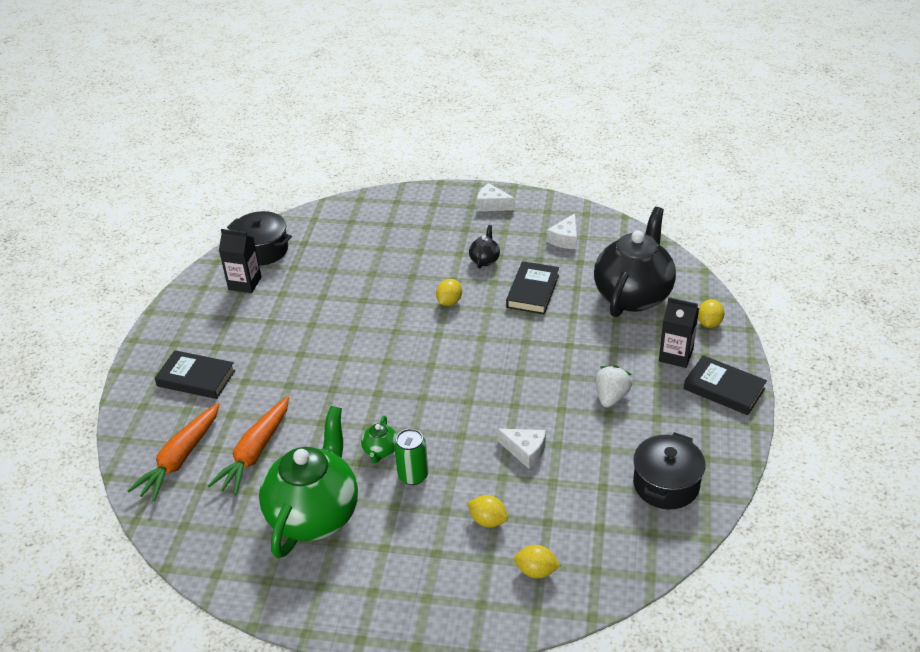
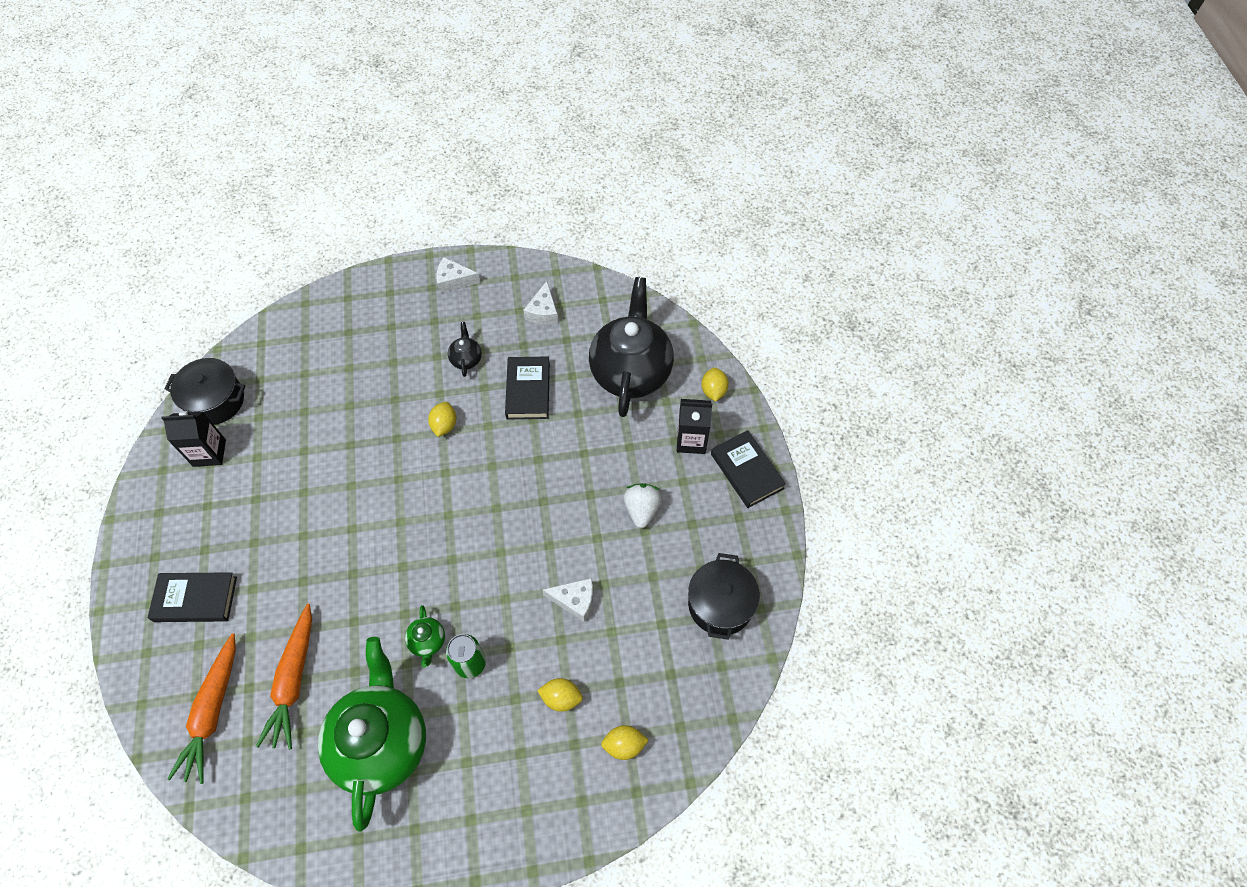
camera: 20 degrees left, 20 degrees up
(724, 389) = (746, 471): black book -> black book turned 45 degrees clockwise

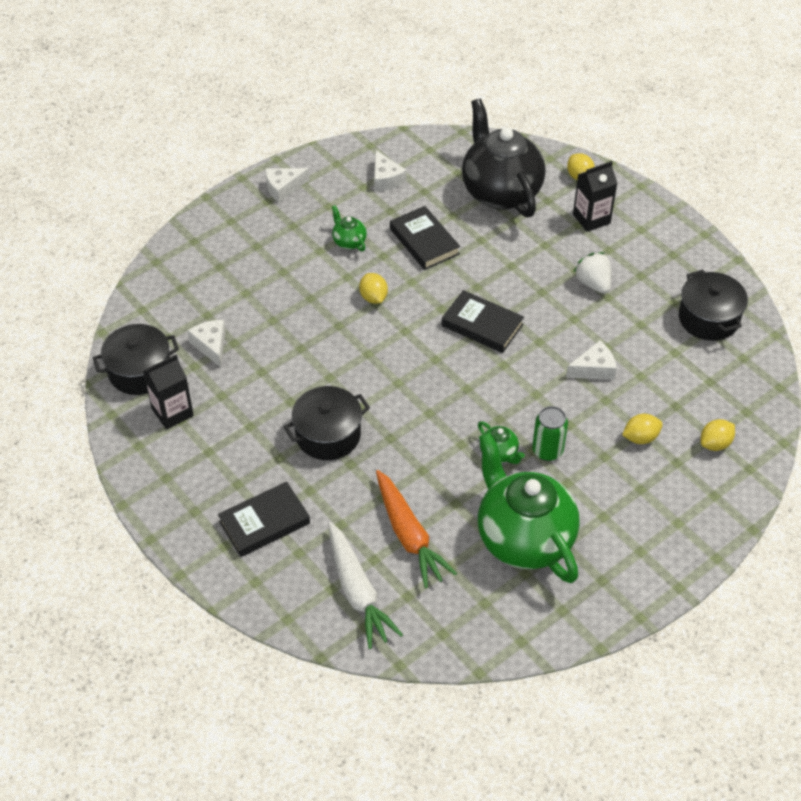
camera: 30 degrees left, 10 degrees down
(213, 712) = (358, 591): orange carrot -> white carrot
(285, 405) = (211, 345): none -> white cheese
(306, 542) = (328, 435): none -> black pot
(466, 359) = (349, 242): black teapot -> green teapot
(746, 471) = (653, 221): black book -> black book (482, 325)

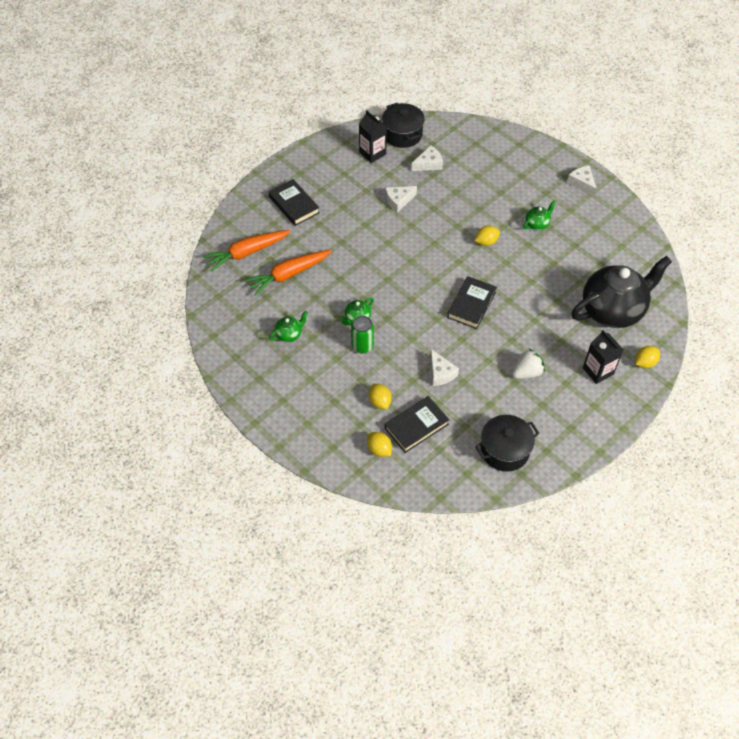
camera: 85 degrees right, 5 degrees up
(328, 435) = (363, 228): black pot -> none
(358, 591) = (247, 253): white carrot -> orange carrot
(386, 179) = (607, 240): white cheese -> white cheese (398, 201)
(424, 241) = (547, 267): black book -> black book (416, 426)
(524, 538) = (289, 334): green teapot -> green teapot, size x0.41

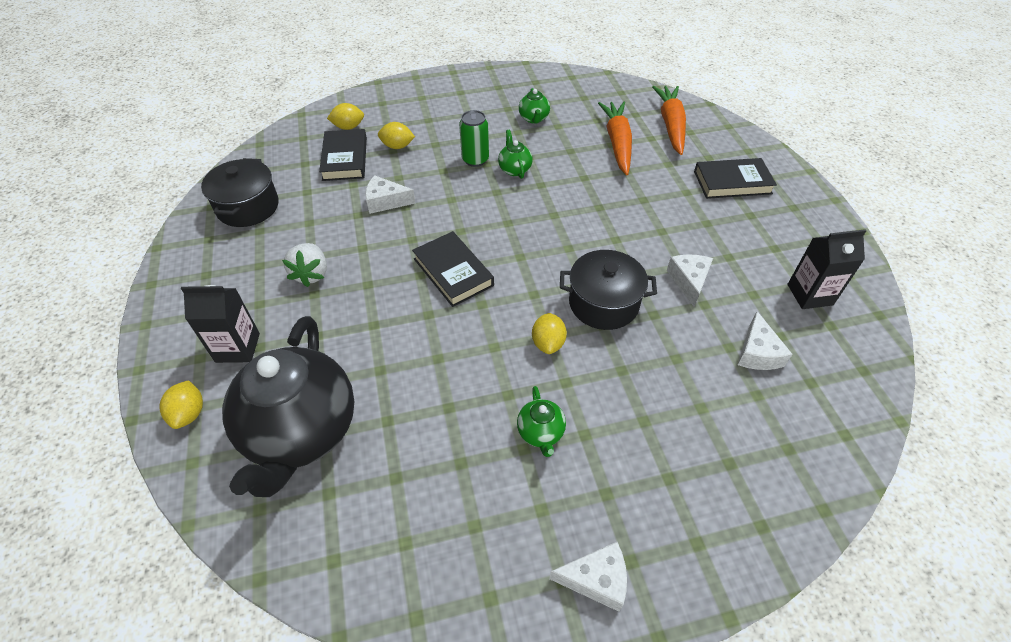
camera: 120 degrees right, 5 degrees down
(402, 134) = (847, 351): black pot -> black pot (603, 303)

